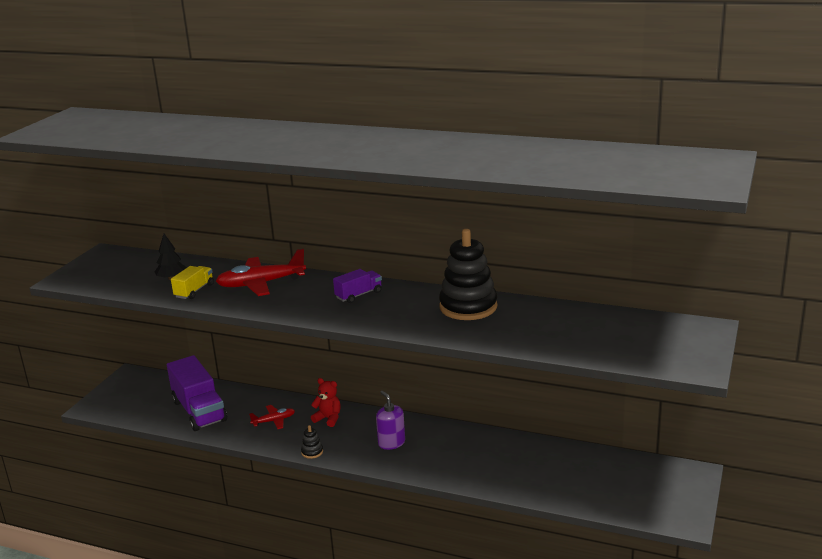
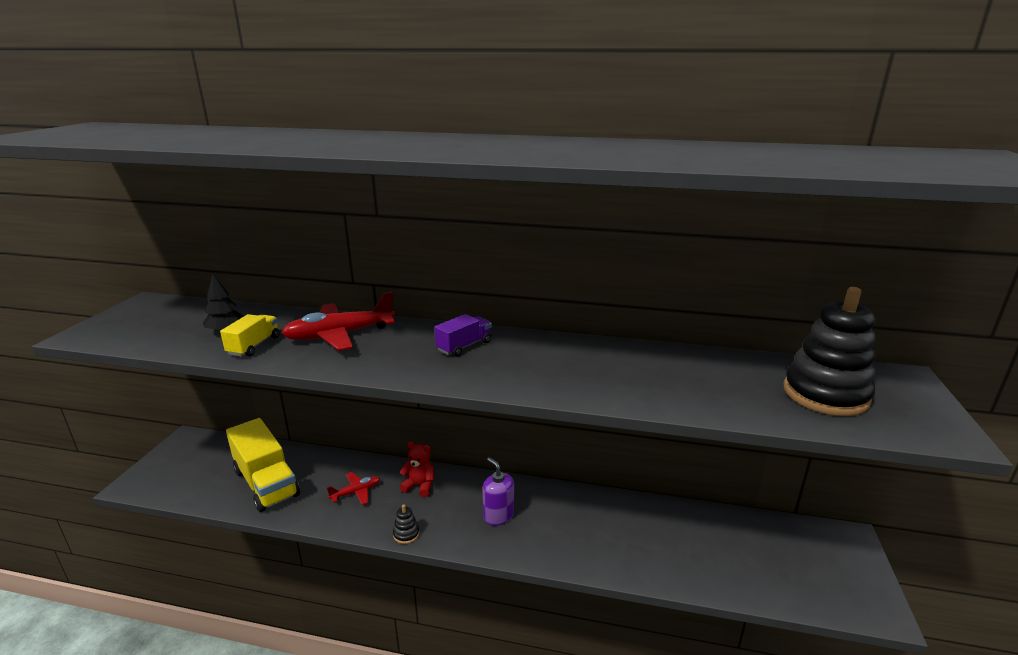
camera: 10 degrees left, 0 degrees up
(199, 411) = (266, 483): purple truck -> yellow truck
(468, 307) = (604, 358): black stacking toy -> black stacking toy (825, 394)

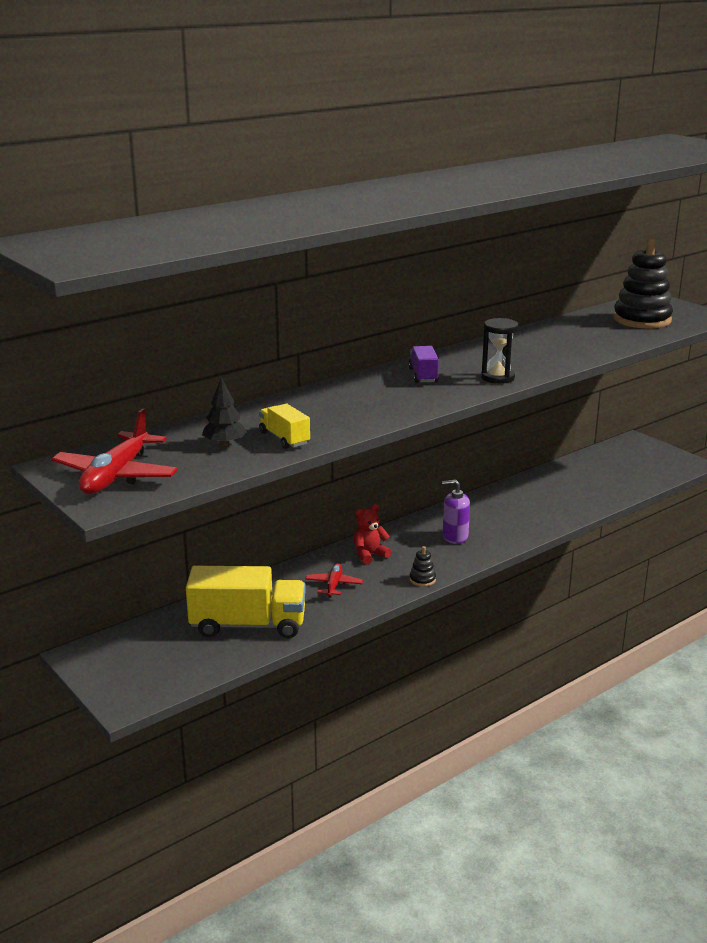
camera: 50 degrees left, 0 degrees up
(340, 335) = (322, 406): red plane -> red plane (116, 475)
(509, 379) = (497, 378): none -> black hourglass

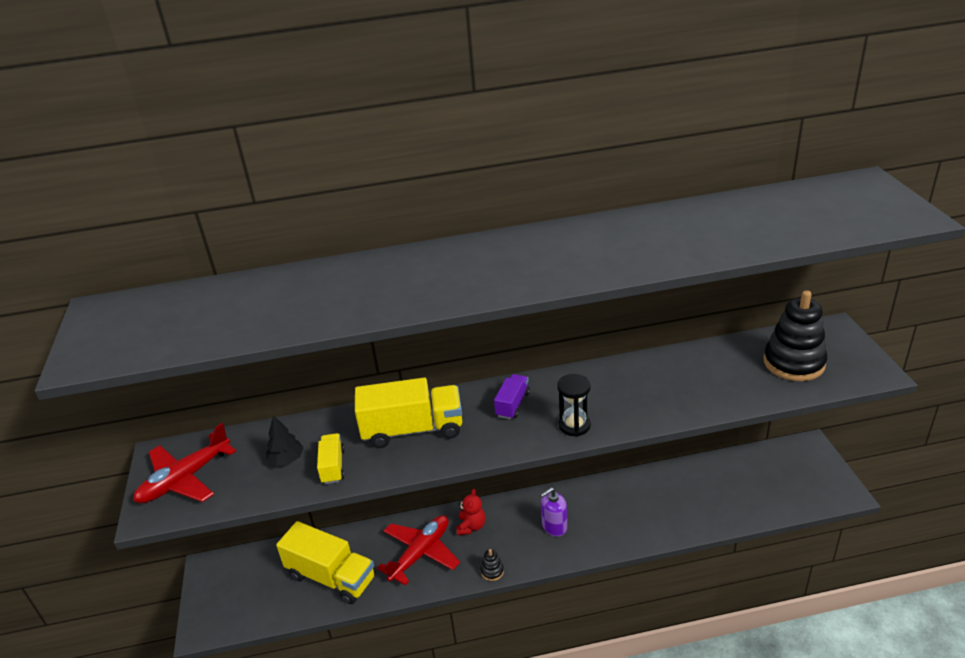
camera: 30 degrees right, 10 degrees up
(333, 585) = (421, 553): red plane -> red plane, size x1.85
(341, 404) = (413, 430): none -> yellow truck
(369, 555) = (471, 526): red teddy bear -> red teddy bear turned 105 degrees clockwise
(455, 537) = (554, 526): purple soap dispenser -> purple soap dispenser turned 60 degrees counterclockwise

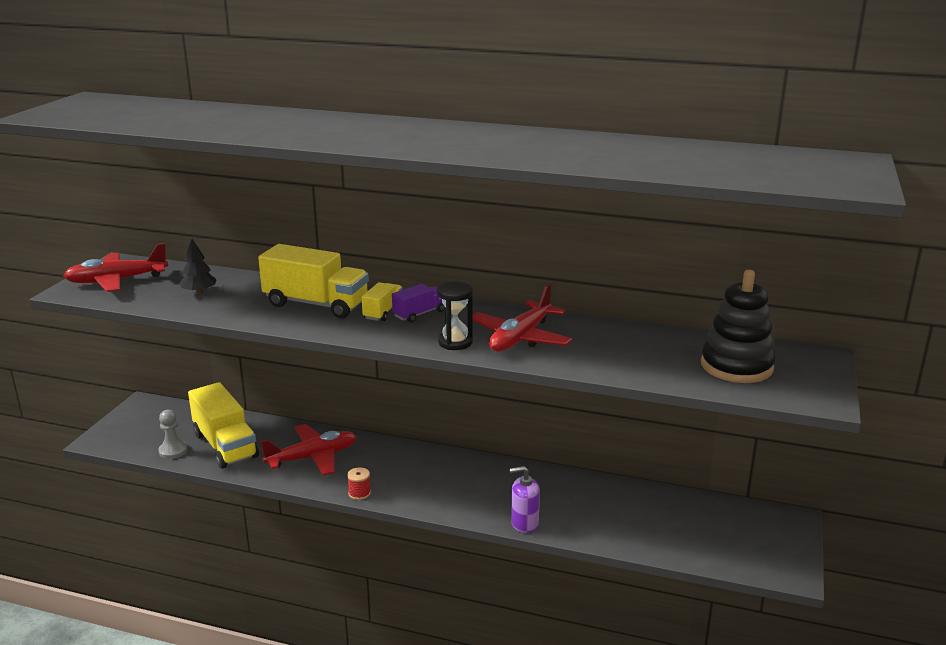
camera: 25 degrees right, 10 degrees down
(287, 606) = (173, 451): none -> grey pawn
(333, 466) = (227, 306): yellow truck -> yellow truck (383, 312)
(471, 526) = (375, 455): red teddy bear -> none
(492, 571) = (359, 493): black stacking toy -> red spool
(554, 526) = (449, 483): purple soap dispenser -> purple soap dispenser (524, 523)
(618, 398) = (520, 338): none -> red plane

